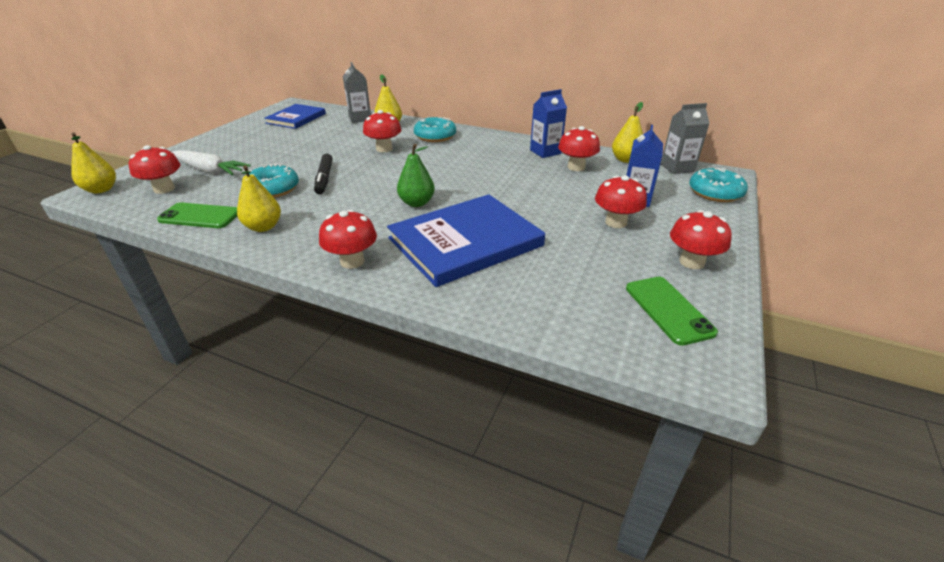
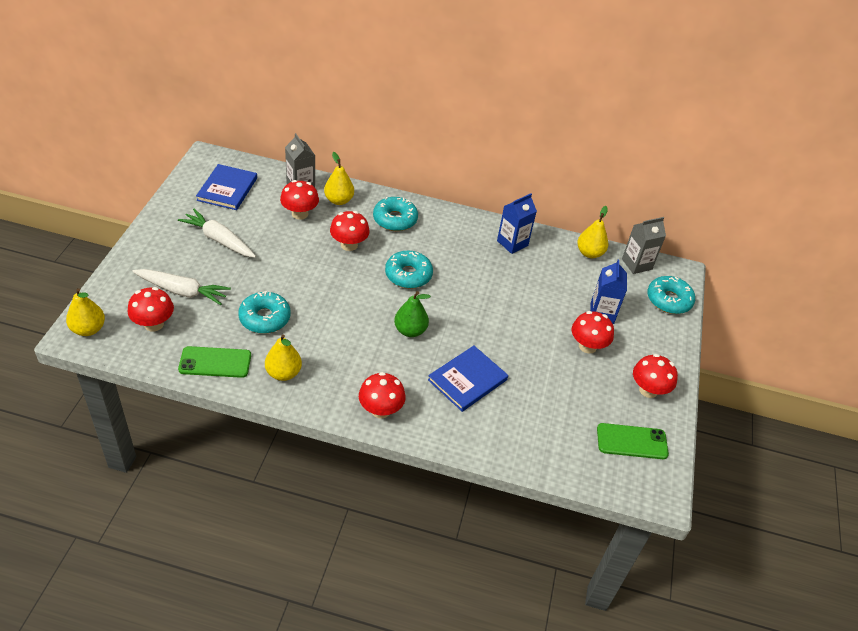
camera: 15 degrees left, 10 degrees up
(267, 143) = (219, 240): none -> white carrot
(324, 178) = (308, 298): black marker -> none
(432, 167) = (408, 275): none -> turquoise donut
(465, 242) = (467, 380): blue book -> blue book, size x0.60
(576, 167) = (545, 267): red mushroom -> red mushroom (300, 214)
(668, 310) = (632, 441): green phone -> green phone turned 60 degrees counterclockwise

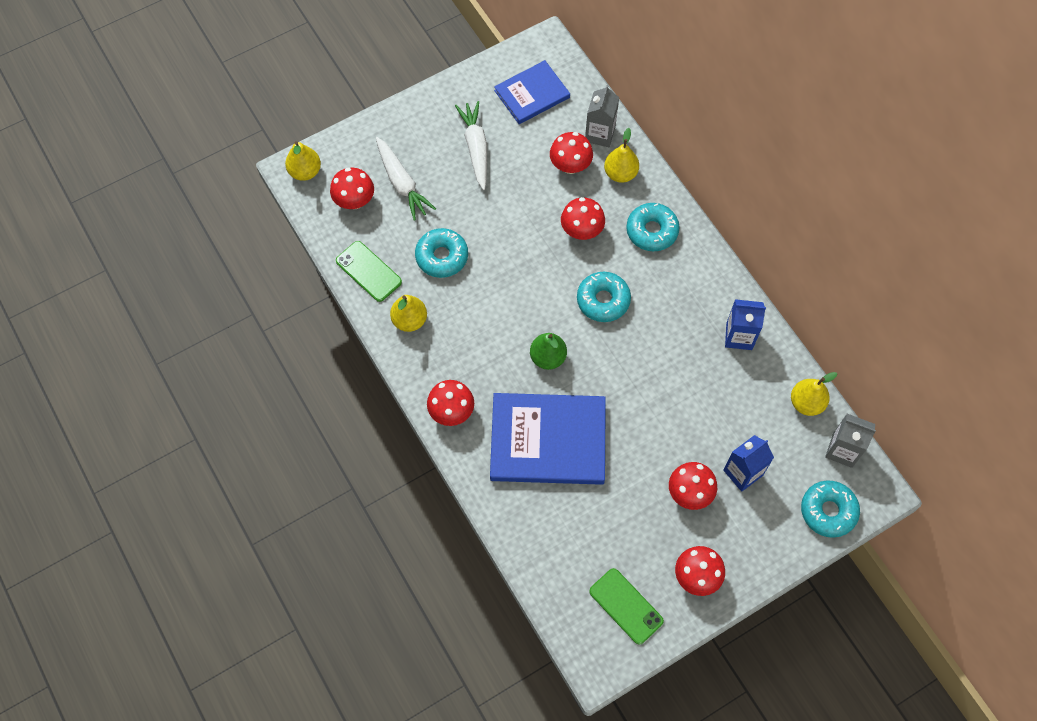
camera: 50 degrees right, 20 degrees up
(467, 380) = (548, 440): blue book -> blue book, size x1.66

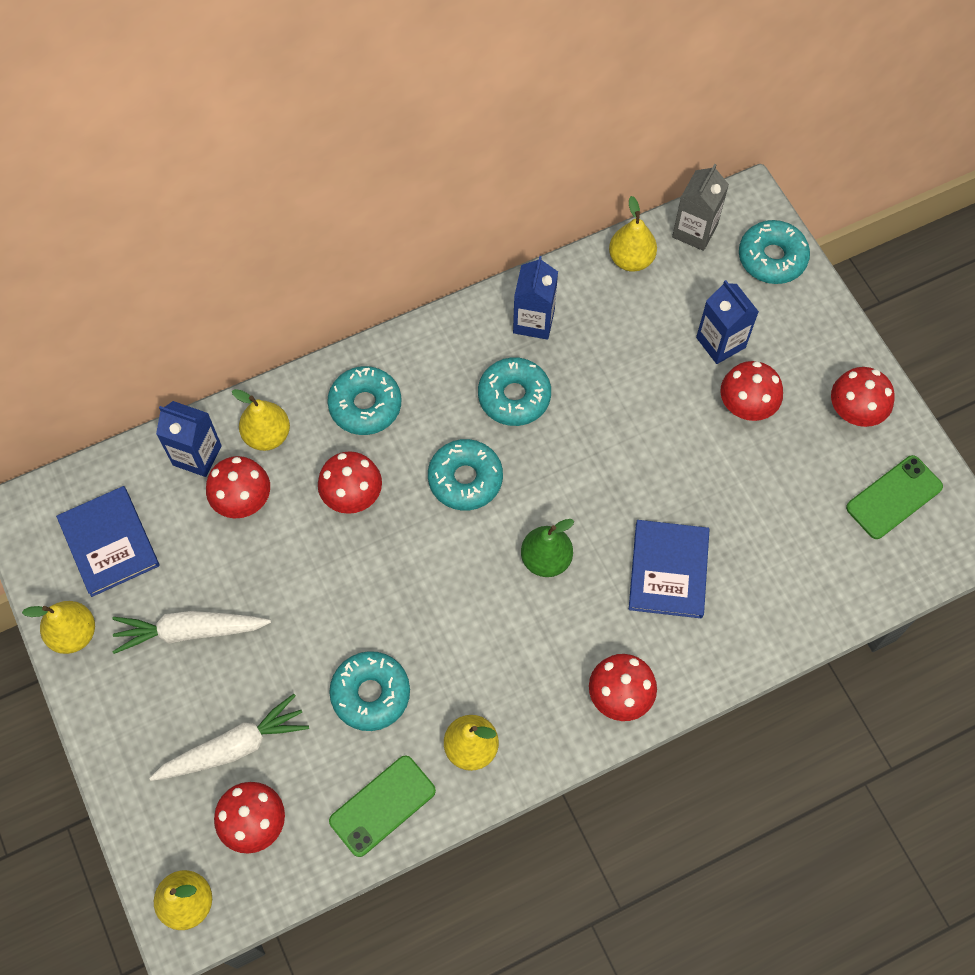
camera: 85 degrees left, 0 degrees up
(469, 85) = (74, 634): none -> yellow pear
(548, 440) = (668, 570): blue book -> blue book, size x0.60
(600, 134) = (197, 455): grey carton -> blue carton
(673, 327) = (514, 397): none -> turquoise donut

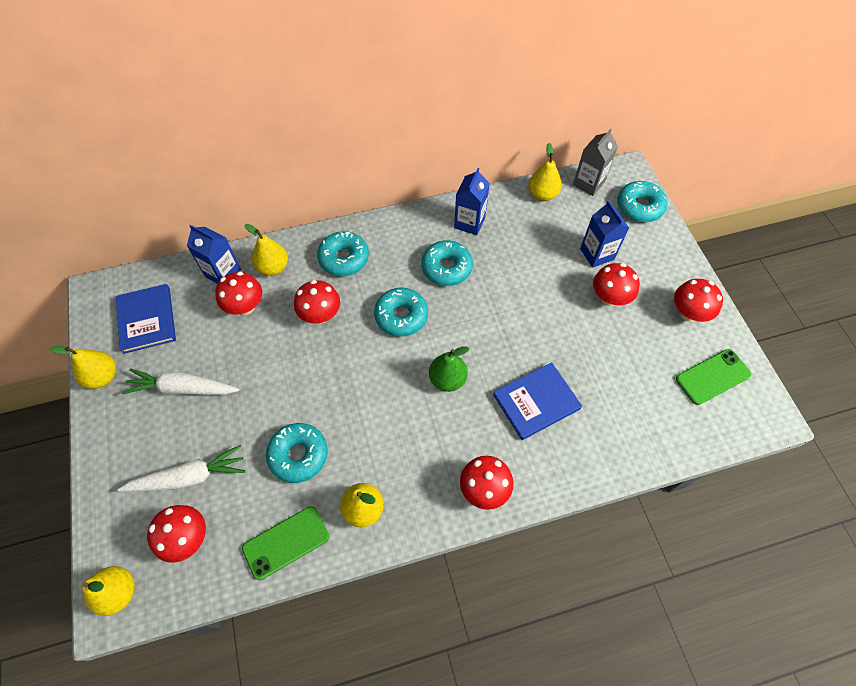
camera: 10 degrees right, 5 degrees down
(668, 570) = (536, 402): blue book -> blue book turned 45 degrees clockwise

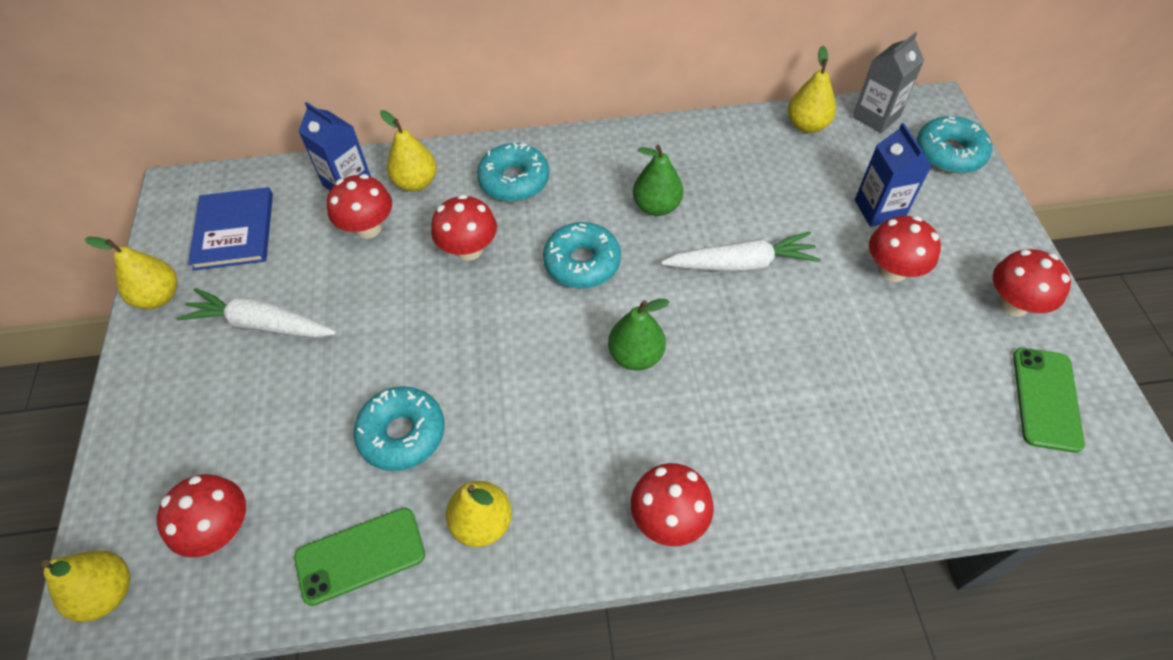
camera: 10 degrees right, 5 degrees down
(188, 477) = (242, 444): white carrot -> white carrot (740, 264)
(446, 268) = (656, 206): turquoise donut -> green pear
(469, 223) = (697, 152): blue carton -> none
(536, 402) = (765, 402): blue book -> none
(712, 377) = (1046, 399): green phone -> green phone turned 60 degrees counterclockwise

